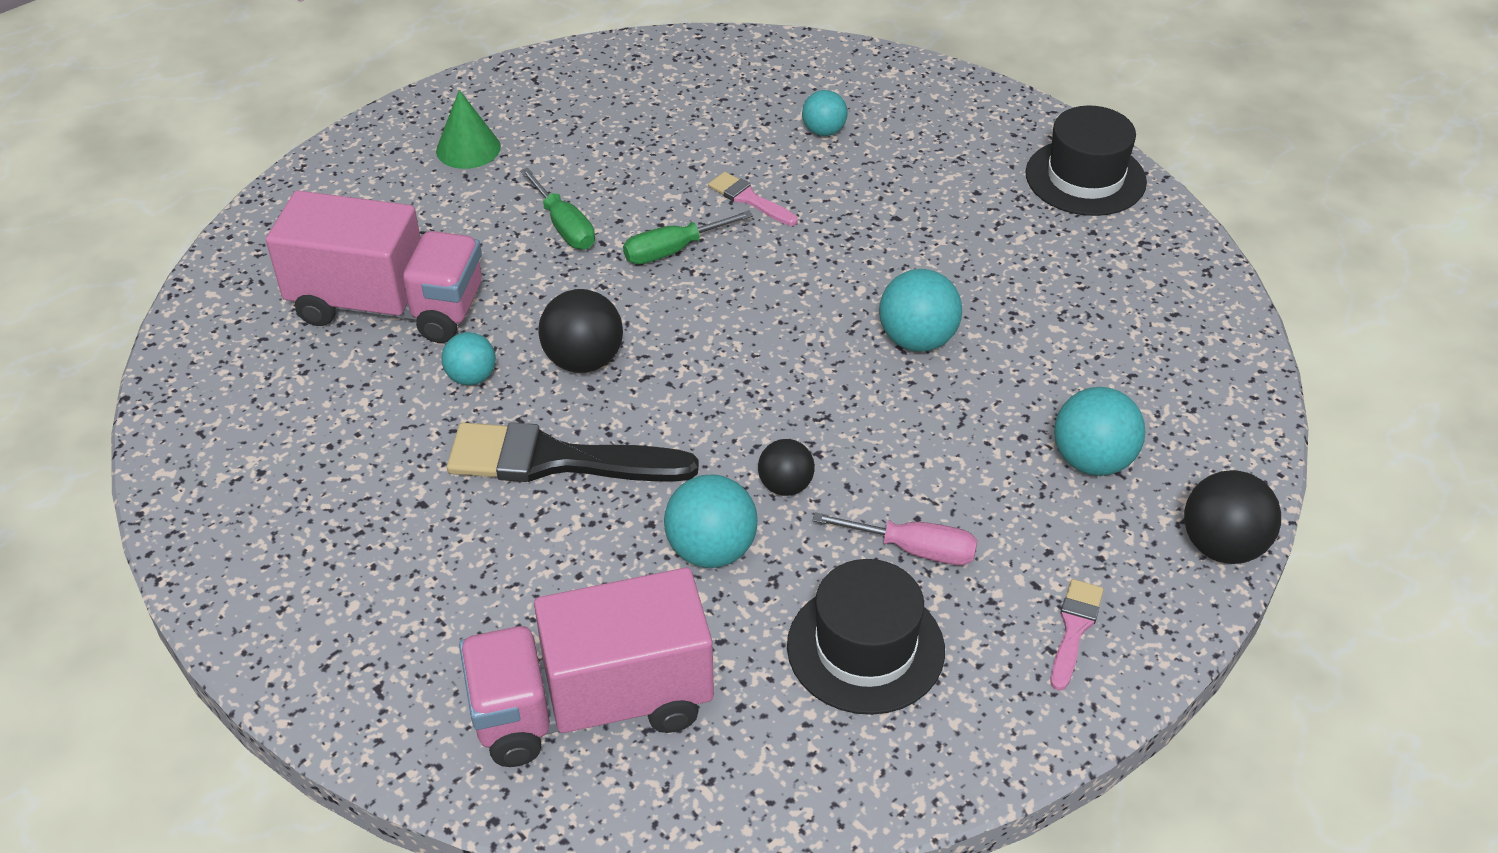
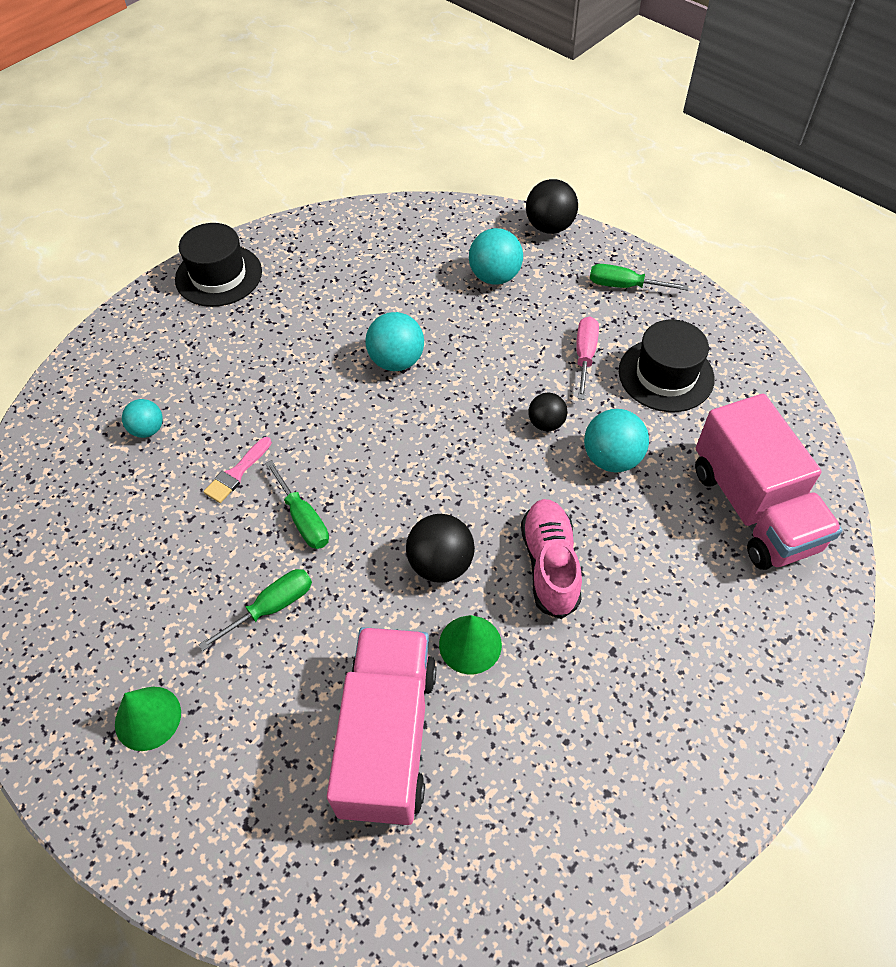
camera: 95 degrees left, 10 degrees up
(472, 377) = (470, 644): turquoise ball -> green cone
(556, 460) = (549, 565): black brush -> pink shoe
(1074, 629) = (624, 286): pink brush -> green screwdriver

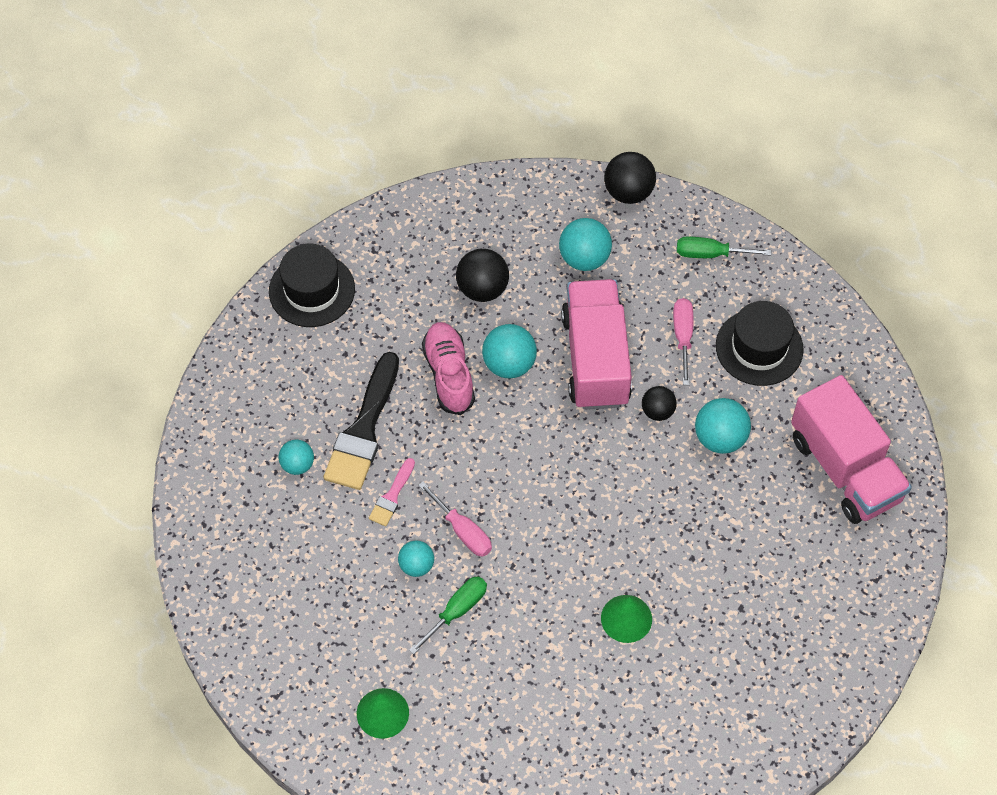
camera: 10 degrees left, 5 degrees up
(228, 404) = (364, 429): none -> black brush
(241, 550) = (416, 565): none -> turquoise ball
(303, 519) = (462, 531): green screwdriver -> pink screwdriver
(388, 737) = (576, 700): pink truck -> pink truck (595, 359)
(440, 564) = (589, 554): black ball -> black ball (482, 289)
(549, 565) = (680, 543): pink shoe -> pink shoe (449, 374)

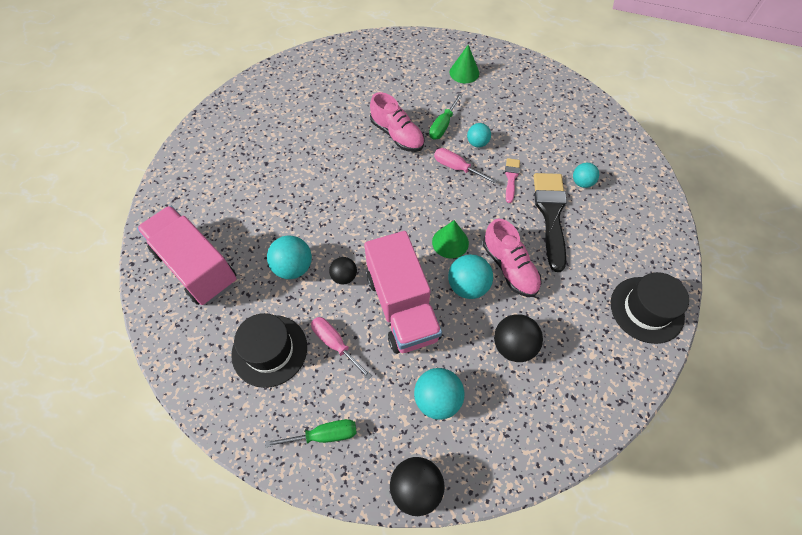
camera: 165 degrees right, 0 degrees up
(532, 611) = (397, 135): none -> pink shoe
(626, 618) = (338, 143): green cone -> green cone (450, 242)
(683, 337) = (335, 344): pink screwdriver -> pink screwdriver turned 150 degrees clockwise

